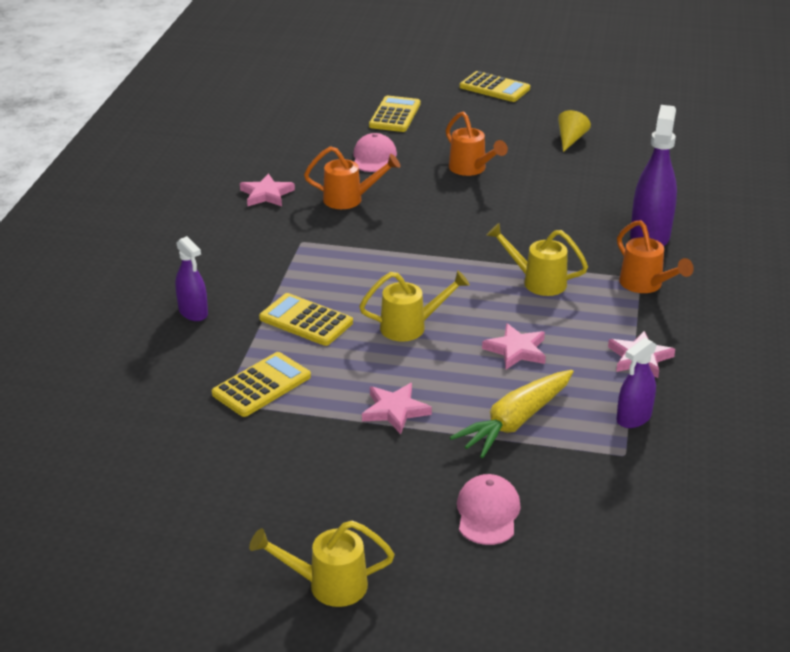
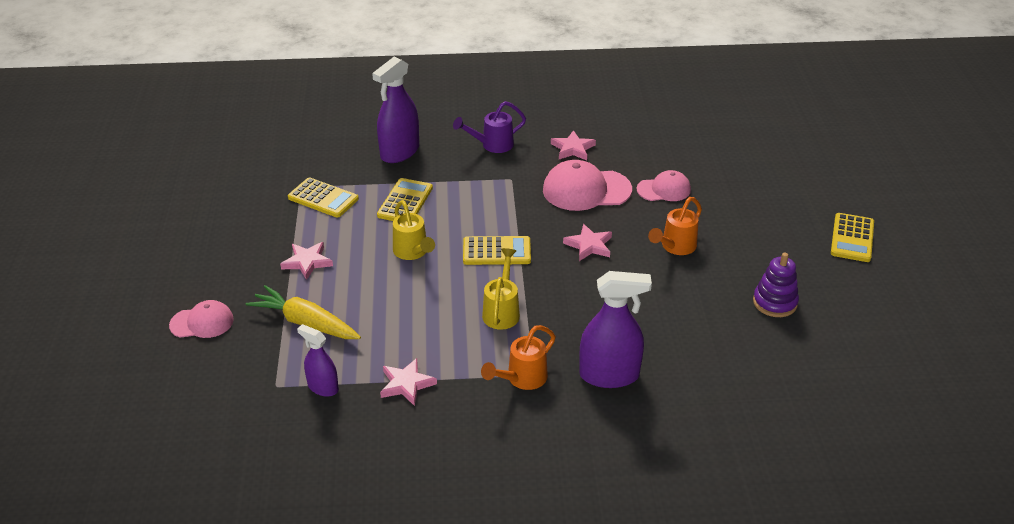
camera: 75 degrees right, 5 degrees up
(193, 312) = (399, 152): purple spray bottle -> purple spray bottle, size x1.71
(224, 244) = (492, 145): none -> purple watering can
(327, 585) = (130, 264): yellow watering can -> none
(350, 199) = (586, 190): orange watering can -> pink cap
(395, 115) = (750, 187): yellow calculator -> yellow calculator (496, 251)
(516, 350) = (397, 311): pink star -> pink star (589, 245)
(570, 139) = (775, 302): yellow cone -> purple stacking toy

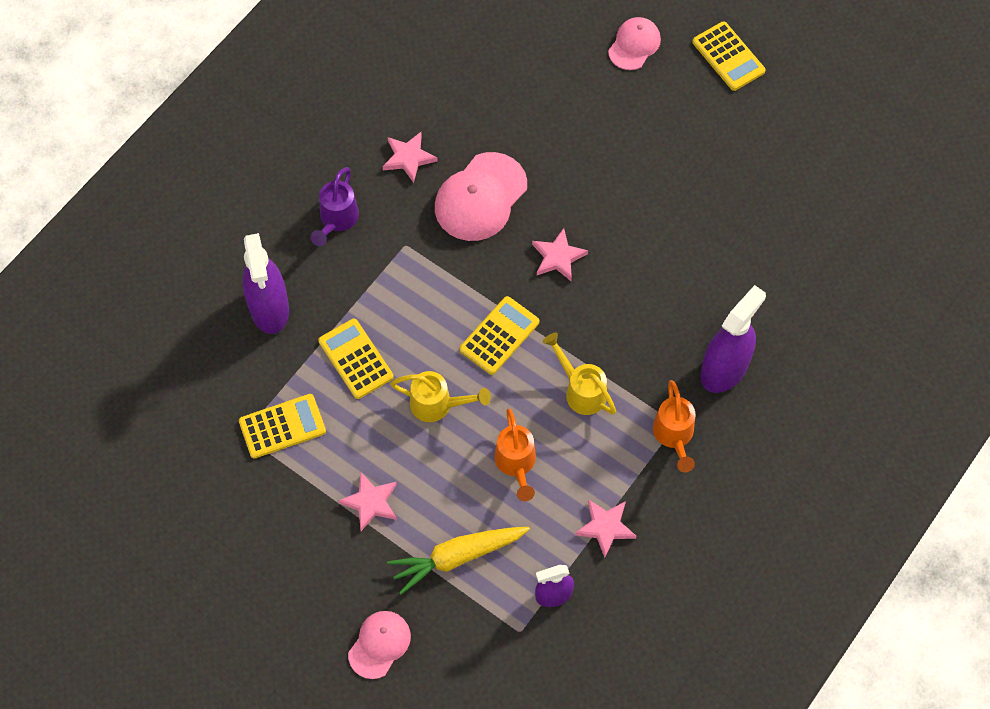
camera: 50 degrees left, 25 degrees up
(664, 189) = (538, 136): pink cap -> pink cap (634, 45)
(675, 247) = (620, 194): orange watering can -> orange watering can (516, 464)
(775, 302) = (749, 182): purple stacking toy -> none

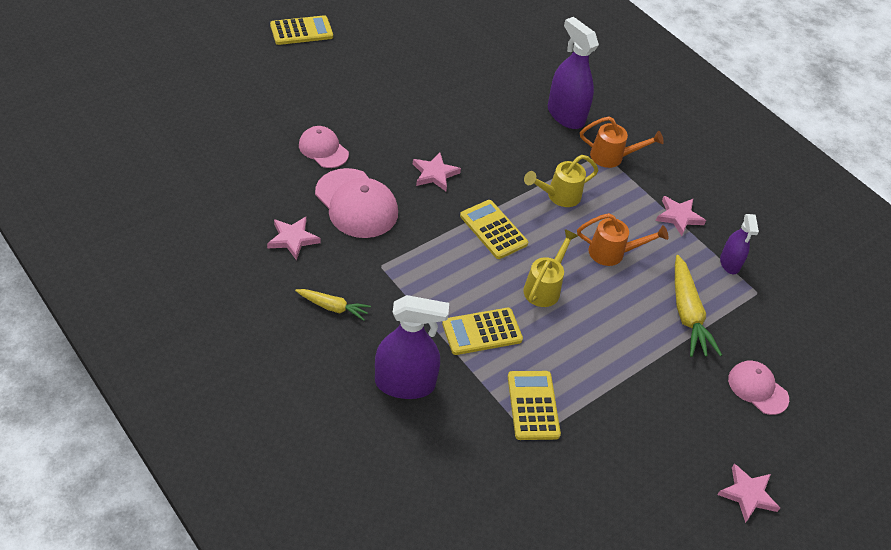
camera: 80 degrees left, 15 degrees down
(336, 220) = (333, 307): purple watering can -> yellow carrot
(370, 502) = (625, 359): pink star -> pink star (747, 494)
(634, 45) = (260, 74): pink cap -> pink cap (323, 149)

